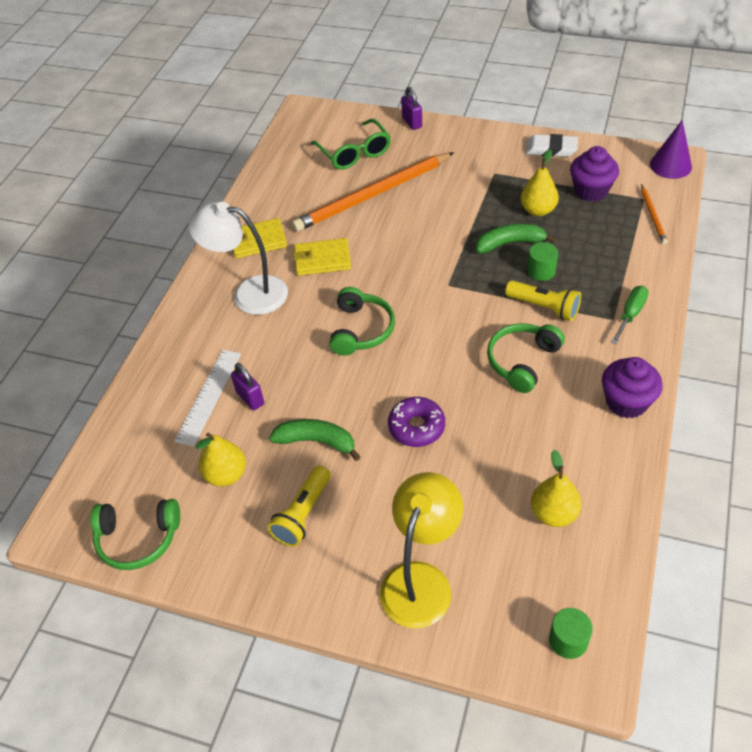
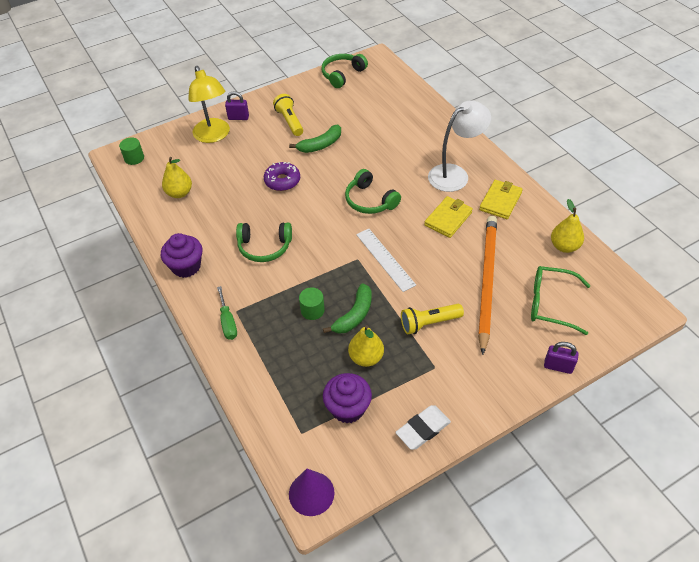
camera: 130 degrees right, 0 degrees up
(209, 396) = (395, 125): white ruler -> white ruler (385, 259)
(226, 474) = (341, 110): yellow pear -> yellow pear (564, 246)
(250, 398) = (376, 138): purple padlock -> purple padlock (238, 117)
(522, 361) = (264, 247): green headphones -> green headphones turned 105 degrees clockwise
(544, 307) = (285, 287): yellow flashlight -> yellow flashlight (429, 323)
(653, 216) = (280, 420): orange pencil -> none

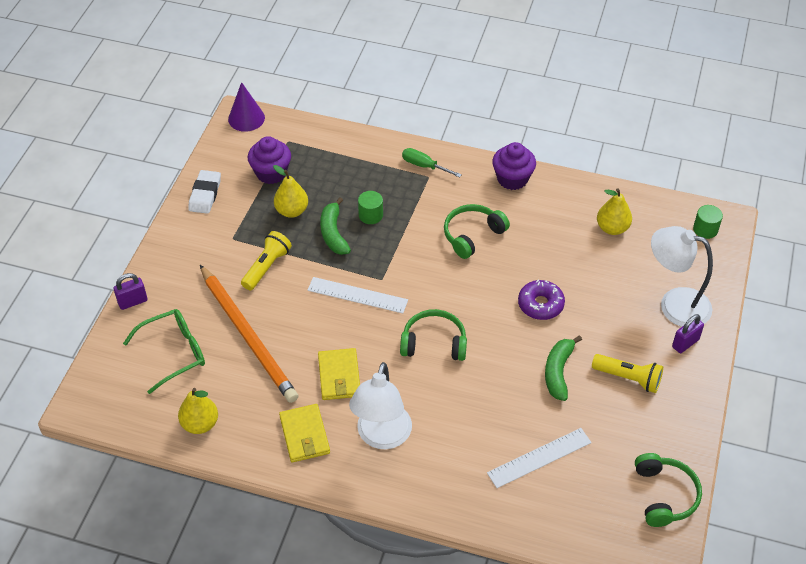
camera: 135 degrees right, 0 degrees up
(214, 136) = (674, 304): yellow lamp -> white lamp
(381, 118) = (539, 458): none -> white ruler

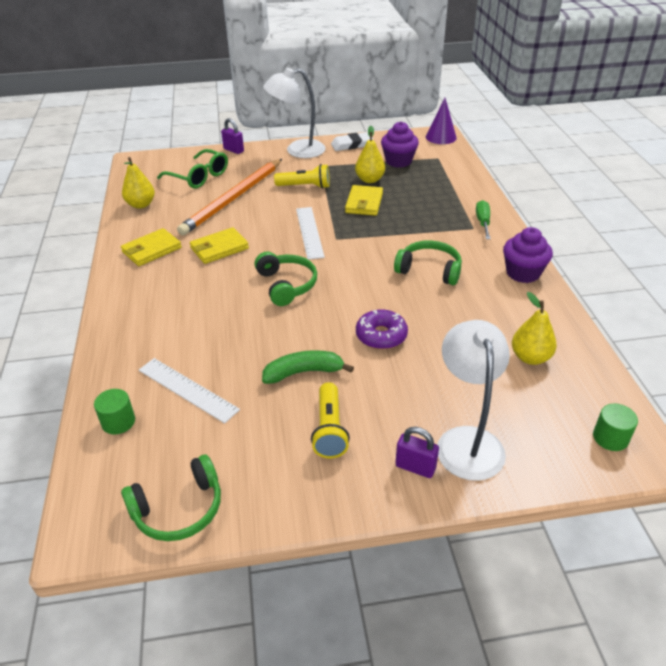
camera: 65 degrees right, 10 degrees down
(333, 233) = (364, 203): green banana -> yellow wallet
(370, 215) = (400, 213): green cylinder -> green cylinder (118, 422)
(381, 437) = (167, 287): white lamp -> white lamp (297, 150)

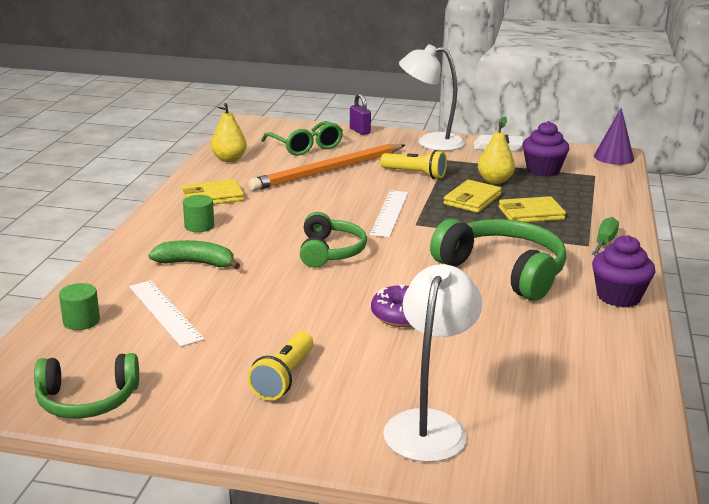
camera: 20 degrees right, 15 degrees down
(219, 248) = (282, 208): yellow wallet -> yellow wallet (531, 213)
(303, 372) = (292, 326): green banana -> green banana (196, 263)
(415, 467) = (352, 431): purple padlock -> none
(429, 270) = (503, 271): green headphones -> green headphones, size x1.57
(530, 357) = (565, 373): yellow pear -> none
(610, 438) = (609, 467): green cylinder -> green cylinder (199, 226)

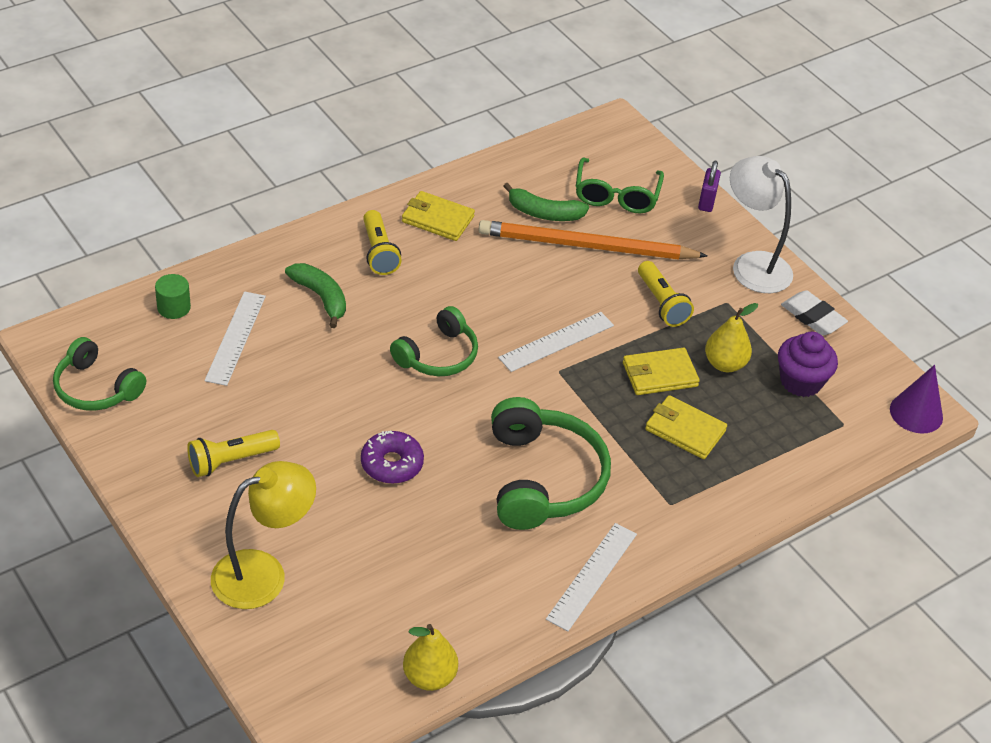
camera: 40 degrees right, 20 degrees up
(199, 226) = (379, 252): green cylinder -> yellow flashlight
(229, 159) = (520, 171): yellow pear -> yellow pear (429, 677)
(277, 169) = (544, 213): none -> green banana
(429, 425) = (263, 573): white lamp -> yellow lamp
(604, 242) = (692, 512): green screwdriver -> none
(618, 297) = (592, 576): purple cupcake -> white ruler

